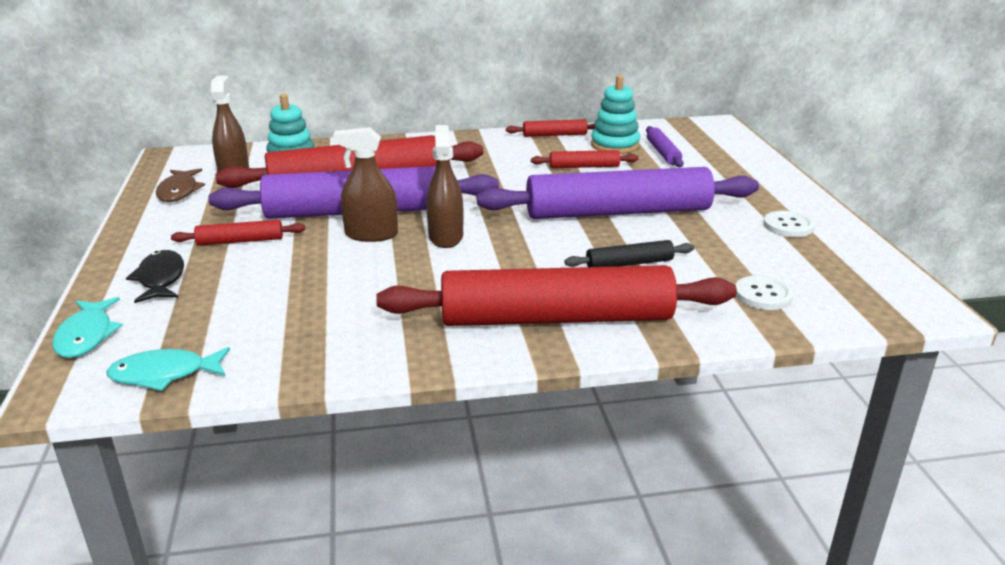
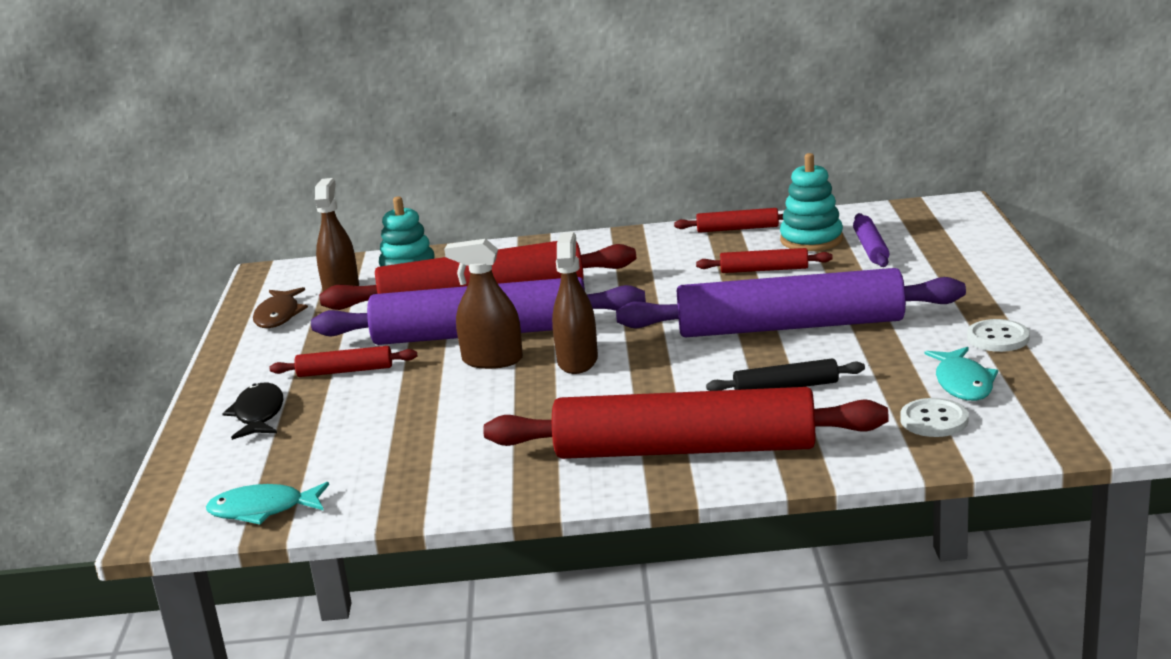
camera: 10 degrees right, 5 degrees down
(86, 336) = (184, 473): turquoise fish -> turquoise fish (963, 383)

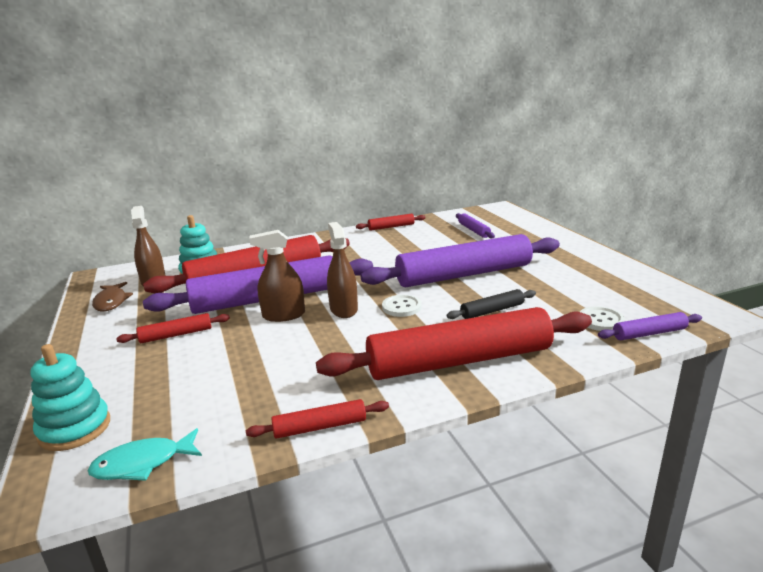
camera: 20 degrees left, 0 degrees up
(258, 414) = (115, 376): black fish -> none
(764, 270) = (423, 246): red rolling pin -> red rolling pin (320, 427)
(811, 240) = (437, 229): turquoise stacking toy -> turquoise stacking toy (75, 429)
(963, 383) = (595, 296): turquoise fish -> none
(987, 447) = (649, 333): none -> purple rolling pin
(998, 338) = (588, 269): white button -> white button (401, 307)

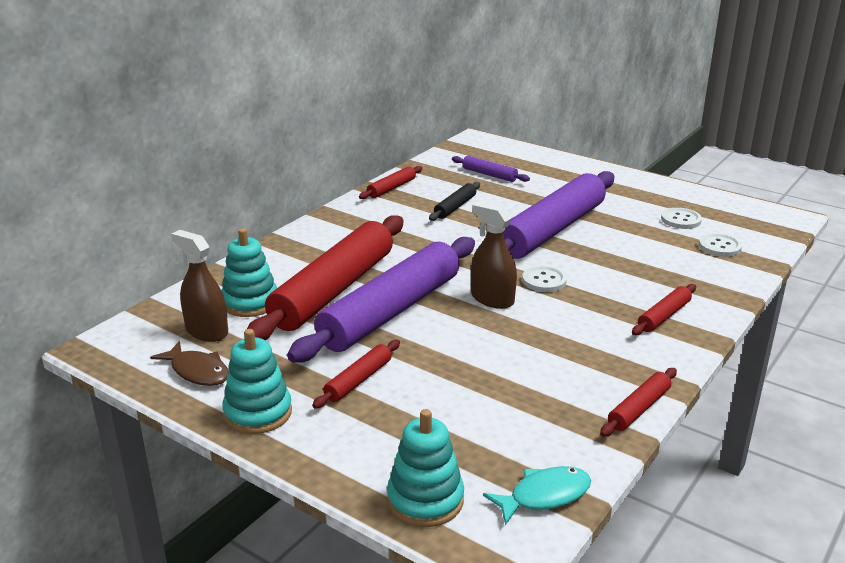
camera: 35 degrees left, 5 degrees up
(95, 335) = (258, 413): none -> turquoise stacking toy
(142, 463) = (544, 496): turquoise fish -> turquoise fish turned 150 degrees counterclockwise
(283, 315) = (441, 323): brown spray bottle -> none
(459, 360) = (663, 316): red rolling pin -> red rolling pin, size x0.43
(492, 311) = (627, 261): black rolling pin -> black rolling pin (455, 207)
(592, 291) = (681, 220): none -> white button
(649, 333) = (764, 248): purple rolling pin -> none

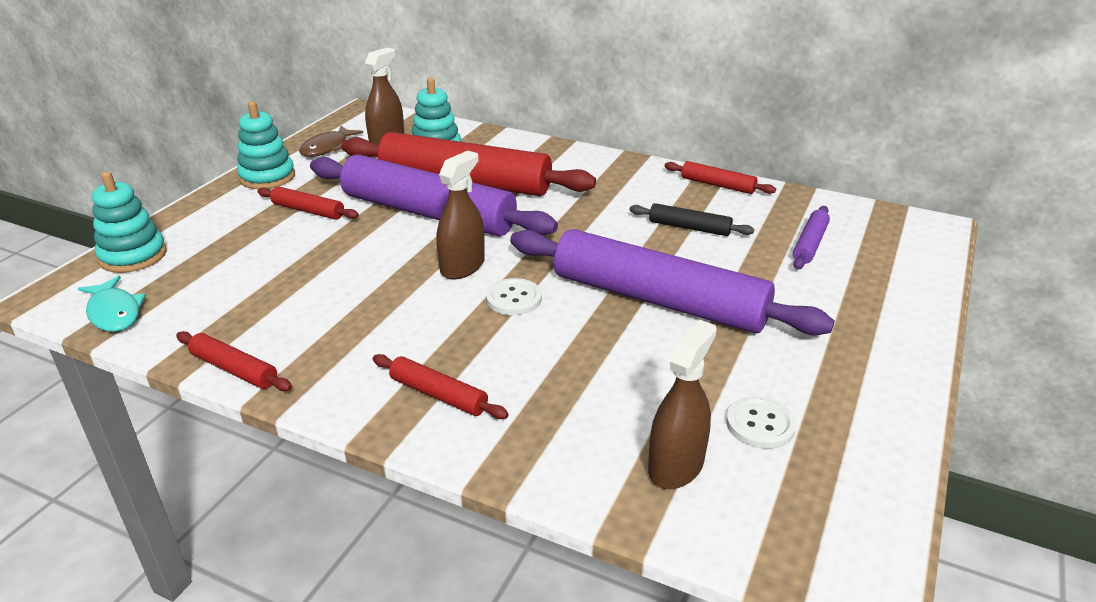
camera: 80 degrees right, 5 degrees up
(719, 247) = (676, 466): white button -> brown spray bottle

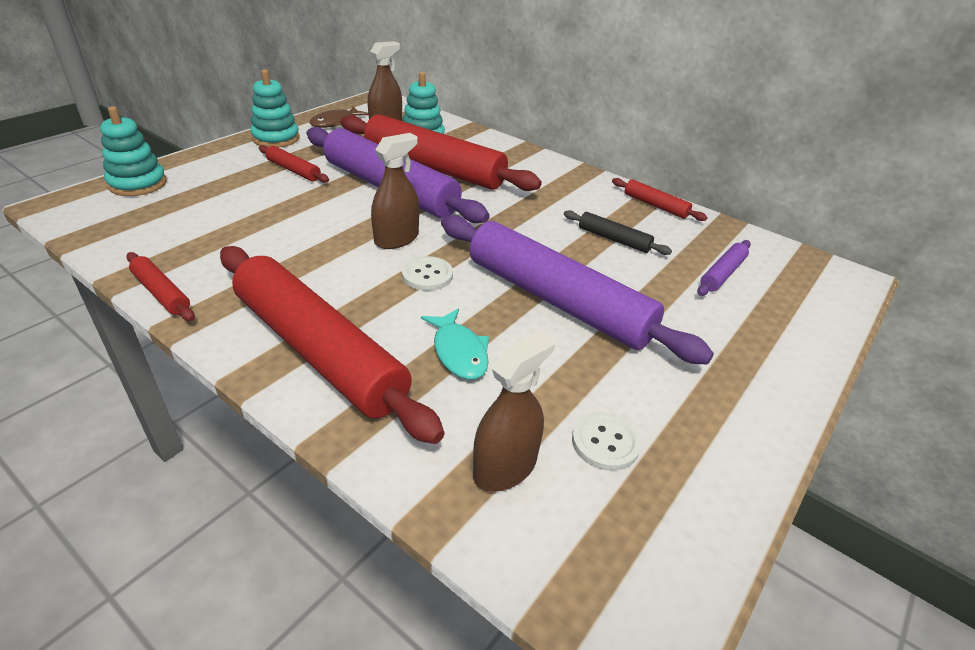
camera: 10 degrees right, 5 degrees up
(114, 312) = (97, 227): turquoise fish -> turquoise fish (459, 352)
(438, 394) = (319, 350): red rolling pin -> red rolling pin, size x2.34

